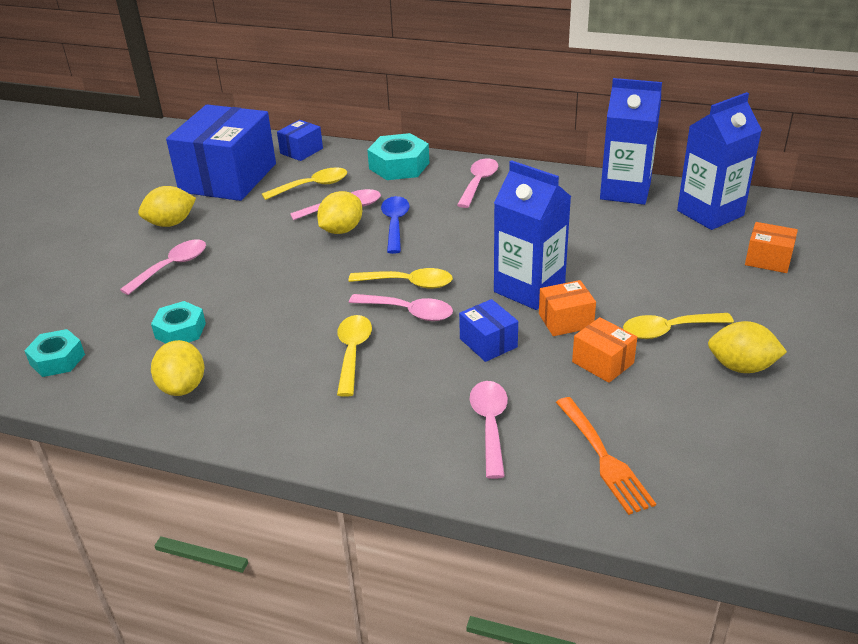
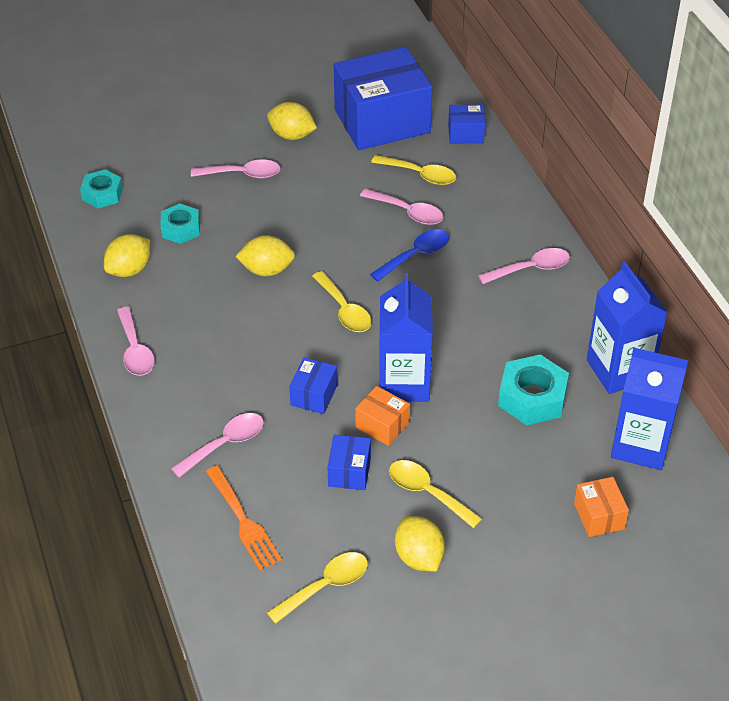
camera: 50 degrees right, 10 degrees up
(341, 230) = (376, 231): yellow lemon -> yellow lemon (267, 270)
(353, 353) = (236, 329): yellow spoon -> yellow spoon (325, 586)
(399, 166) = (506, 205): turquoise nut -> turquoise nut (532, 397)
(408, 312) = (309, 331): pink spoon -> pink spoon (135, 350)
(602, 362) = (349, 472): orange box -> blue box
(603, 458) = (243, 521): orange fork -> orange fork turned 60 degrees counterclockwise

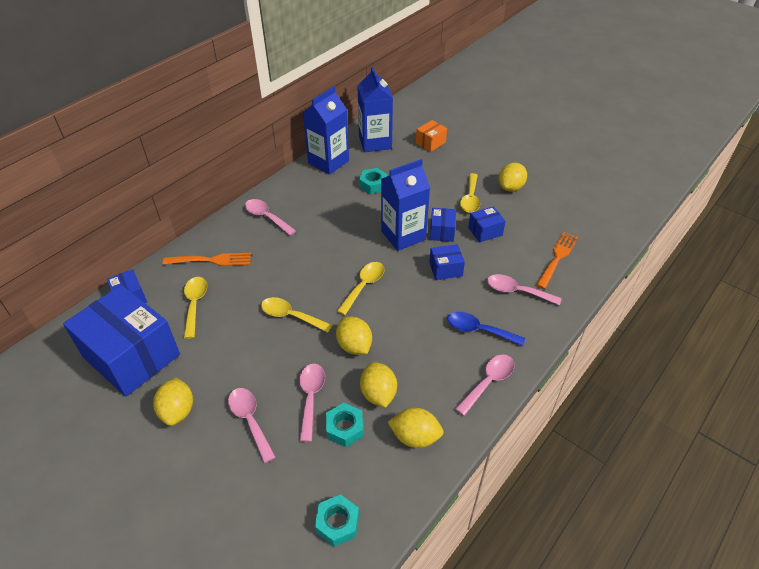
camera: 120 degrees left, 0 degrees up
(195, 264) = (378, 394): none -> yellow lemon
(325, 586) = (560, 211): yellow spoon -> yellow spoon (291, 316)
(382, 425) = (442, 232): orange box -> blue box
(407, 212) = (243, 294): pink spoon -> pink spoon (311, 398)
(415, 255) = (287, 273): blue spoon -> blue spoon (479, 330)
(482, 202) = (211, 260): none -> orange fork
(532, 397) = (373, 184): turquoise nut -> turquoise nut, size x0.66

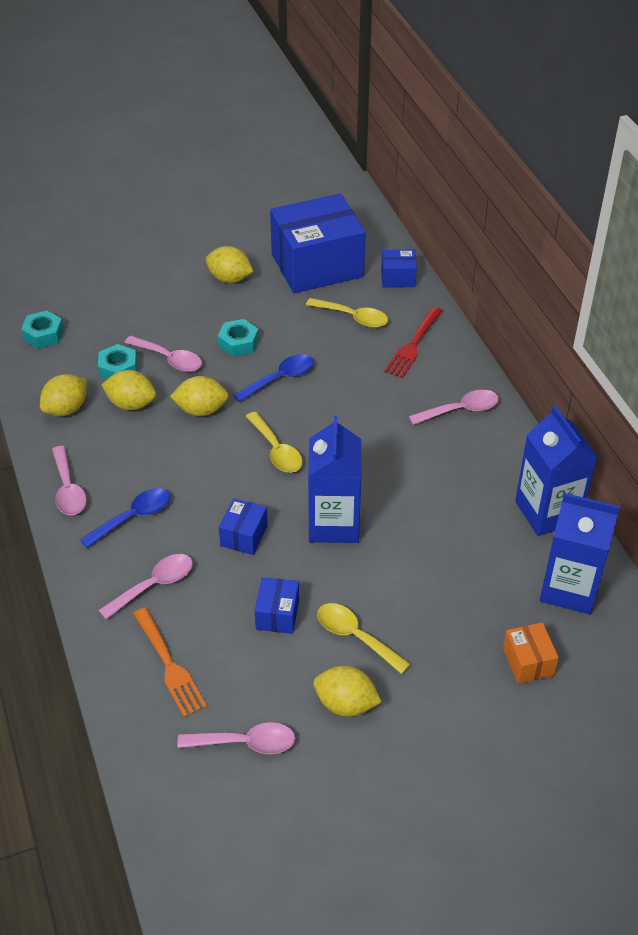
camera: 120 degrees right, 0 degrees up
(211, 260) = (413, 345): orange fork -> red fork
(250, 421) = (180, 316): pink spoon -> pink spoon (245, 743)
(291, 316) = (280, 379): yellow spoon -> blue spoon
(373, 184) = (461, 539): turquoise nut -> turquoise nut (238, 343)
(442, 232) = (311, 567): blue box -> none
(510, 187) = (346, 704): yellow lemon -> yellow lemon turned 45 degrees counterclockwise

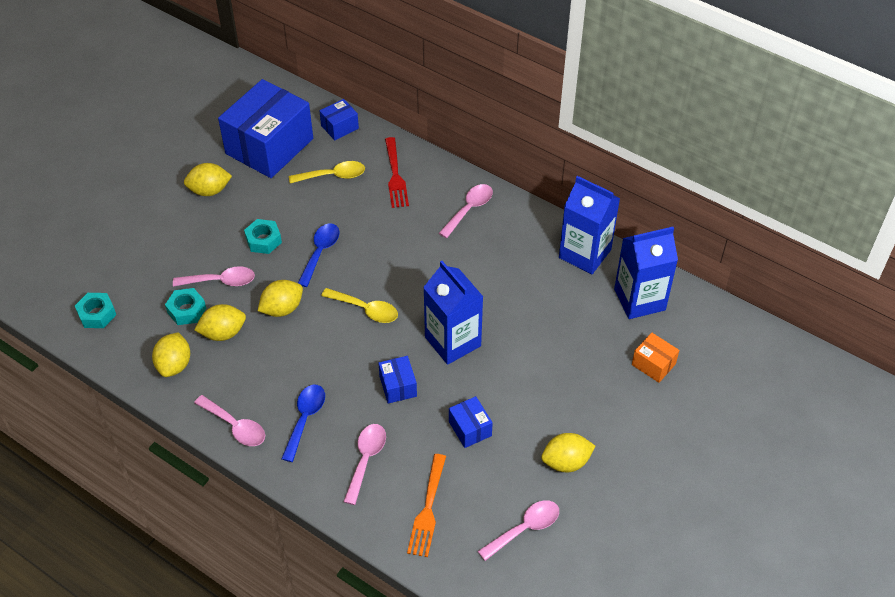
camera: 35 degrees left, 5 degrees up
(169, 665) = (427, 509): orange fork -> orange fork turned 75 degrees clockwise
(355, 637) = (534, 413): yellow spoon -> none

